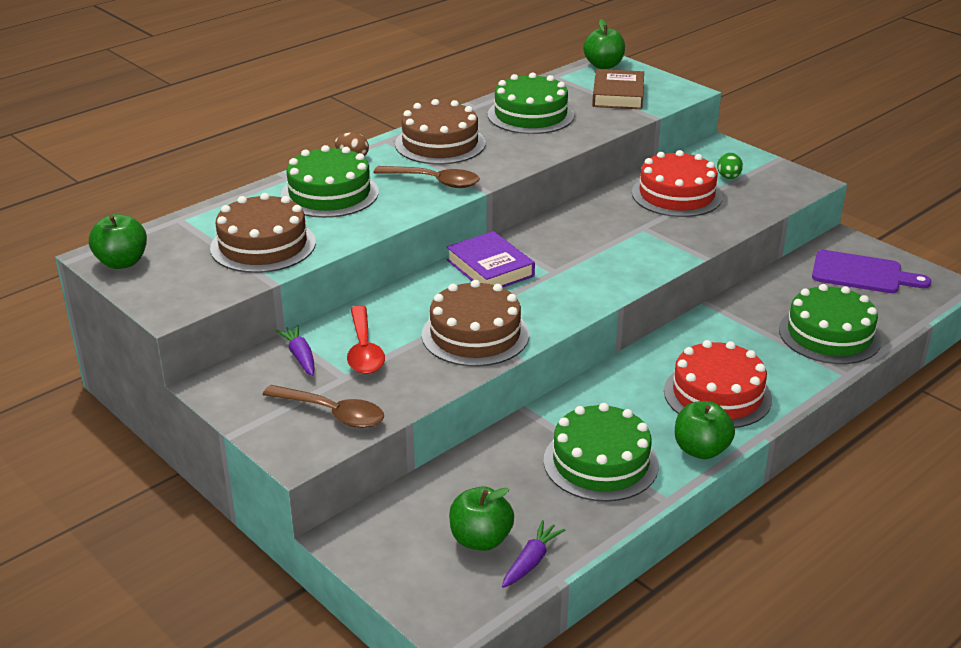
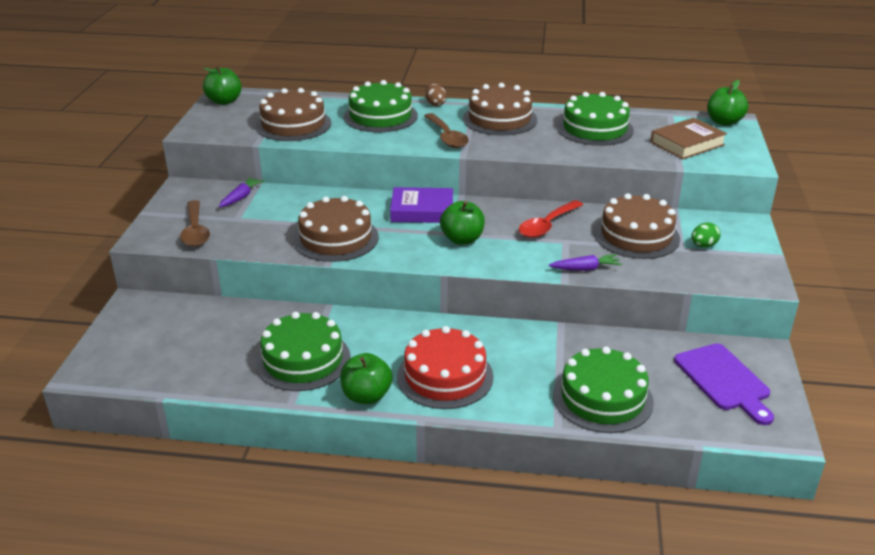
camera: 50 degrees right, 0 degrees up
(364, 350) = (272, 212): red spoon -> red spoon (547, 225)
(480, 539) = (174, 349): green apple -> green apple (462, 239)
(490, 268) = (422, 211): purple book -> purple book turned 75 degrees clockwise
(531, 561) = (170, 377): purple carrot -> purple carrot (585, 269)
(676, 195) = (636, 236): red cake -> brown cake

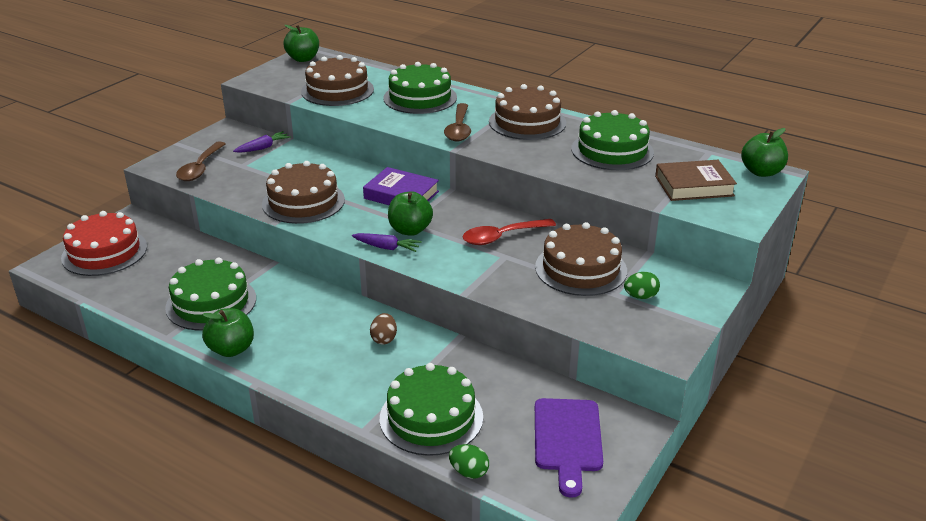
camera: 25 degrees right, 0 degrees up
(435, 104) = (482, 96): brown egg -> brown egg (384, 339)
(445, 376) = (311, 352): red cake -> red cake (104, 252)
(585, 269) = (496, 287): purple carrot -> purple carrot (386, 247)
(675, 432) = (469, 472): none -> green egg

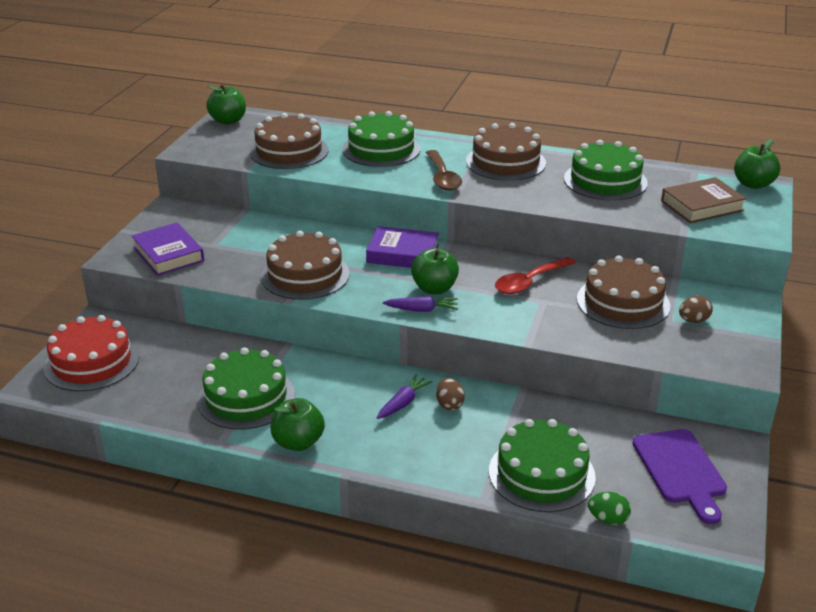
camera: 15 degrees left, 0 degrees up
(200, 168) = (168, 254): brown spoon -> purple book
(263, 148) = (224, 223): purple carrot -> purple carrot (403, 403)
(640, 296) = (693, 320): green egg -> brown egg

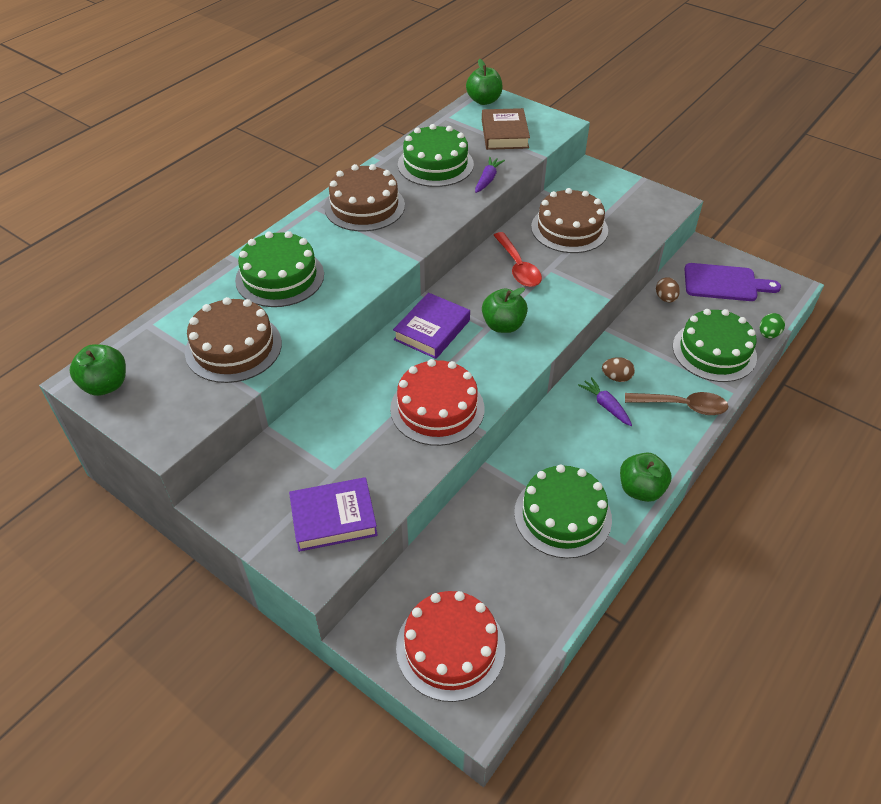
camera: 70 degrees left, 15 degrees up
(305, 275) = (437, 408): brown cake -> red cake
(422, 310) = (535, 342): purple carrot -> purple carrot (487, 179)
(442, 177) = (370, 252): brown spoon -> brown spoon (682, 406)
(693, 320) = (607, 204): brown egg -> brown egg (665, 298)

